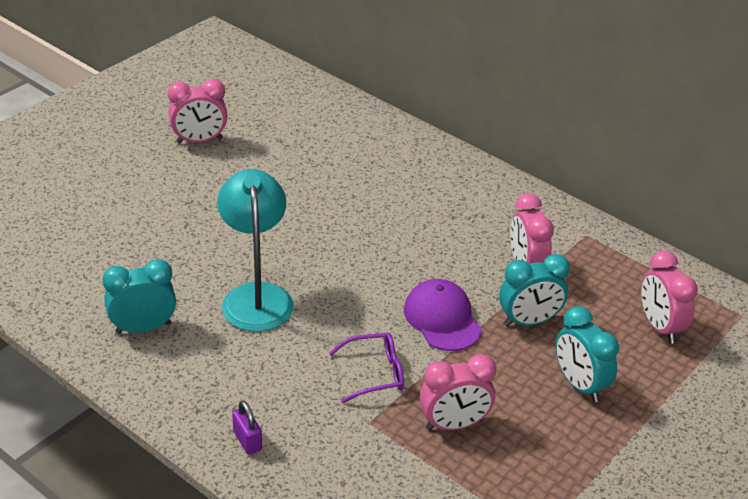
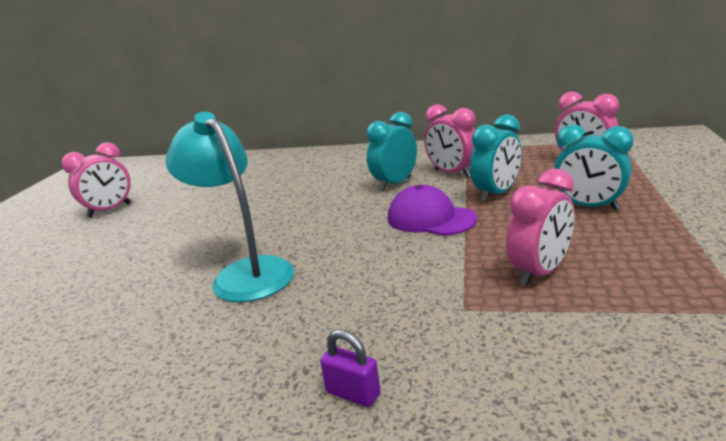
camera: 25 degrees left, 15 degrees down
(143, 328) = (130, 350): turquoise clock -> turquoise clock (395, 184)
(375, 373) = (421, 272): purple glasses -> none

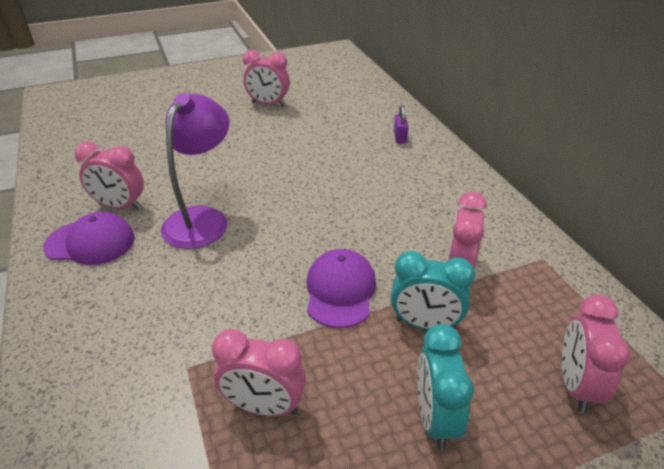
camera: 55 degrees right, 15 degrees up
(138, 329) = (120, 206): none -> pink clock
(178, 362) = (90, 242): none -> purple cap
(245, 273) = (202, 219): turquoise lamp -> purple lamp
(353, 393) = (71, 340): purple padlock -> purple padlock (400, 138)
(395, 184) = (405, 236): turquoise clock -> none

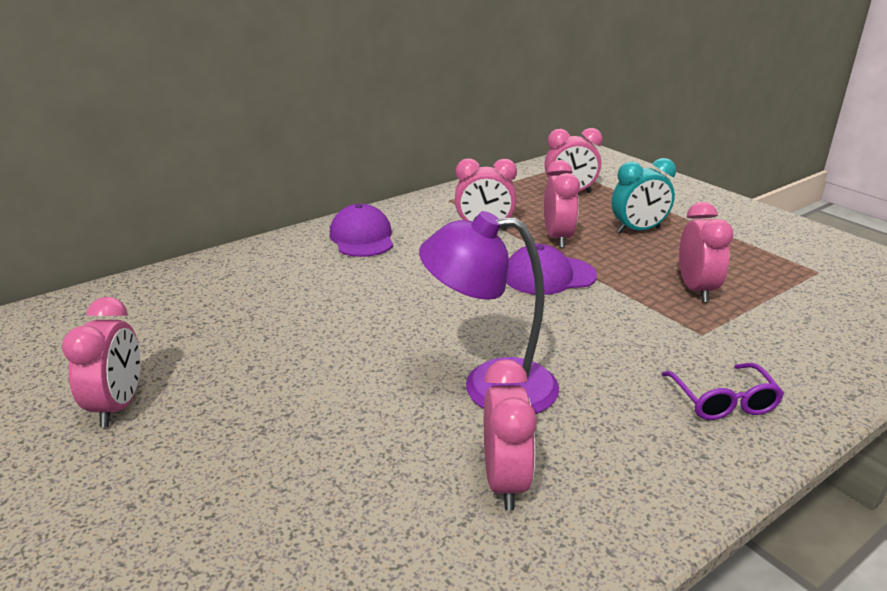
camera: 105 degrees left, 10 degrees down
(90, 242) = (601, 477): purple cap -> purple cap (362, 238)
(98, 333) = (723, 402): none -> purple glasses
(400, 138) = (246, 272): purple padlock -> none
(425, 324) = (558, 238): turquoise clock -> pink clock

